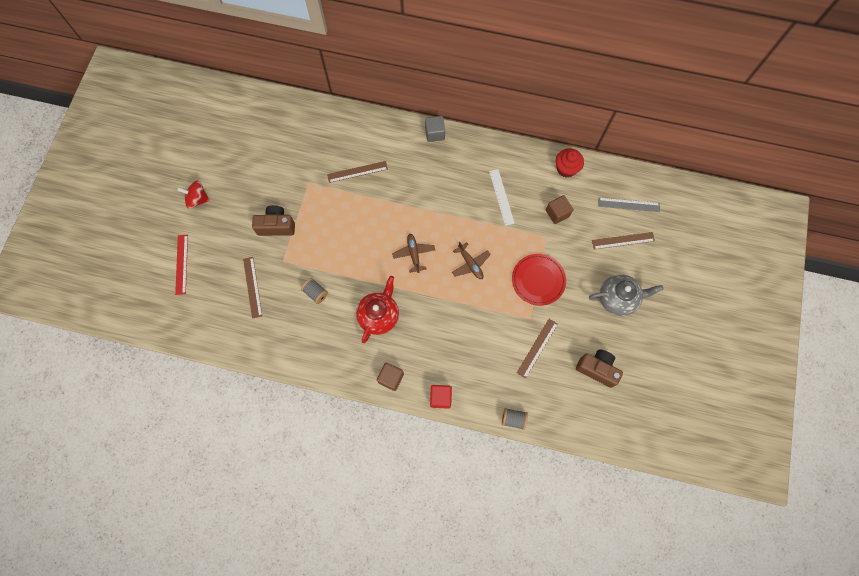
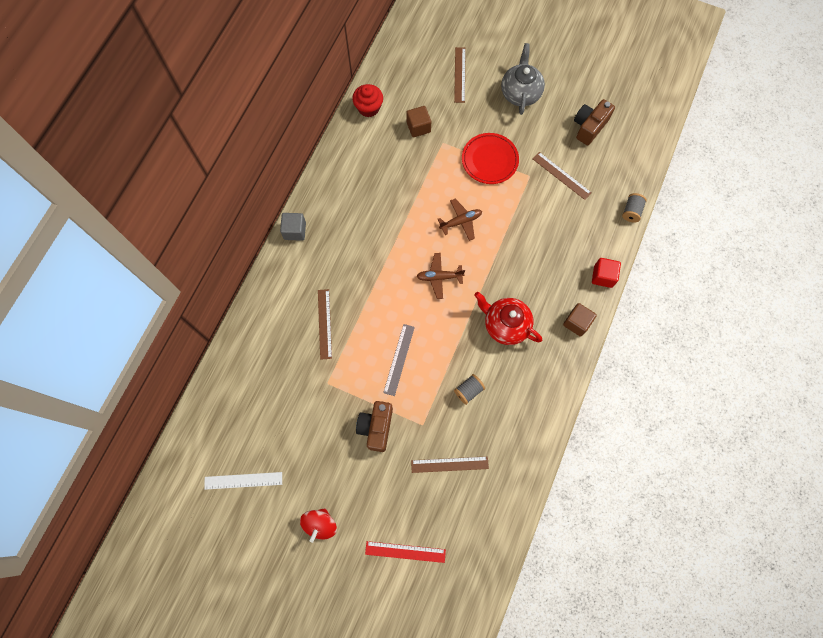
camera: 80 degrees left, 0 degrees up
(501, 197) = (388, 176): white ruler -> white ruler (243, 480)
(628, 205) = (421, 61): grey ruler -> grey ruler (399, 359)

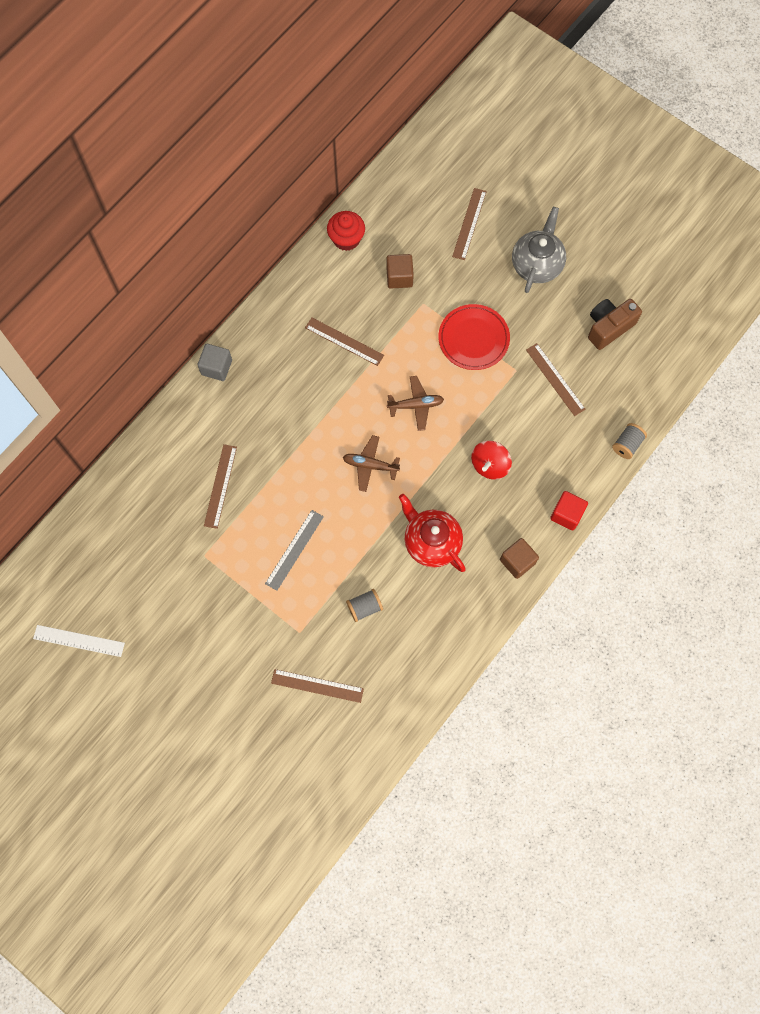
camera: 15 degrees right, 0 degrees up
(320, 524) = (151, 713): red spinning top -> red spinning top (489, 465)
(376, 427) = (245, 621): brown camera -> none
(390, 186) = (344, 341): none -> brown ruler
(405, 552) = (237, 769): red ruler -> none

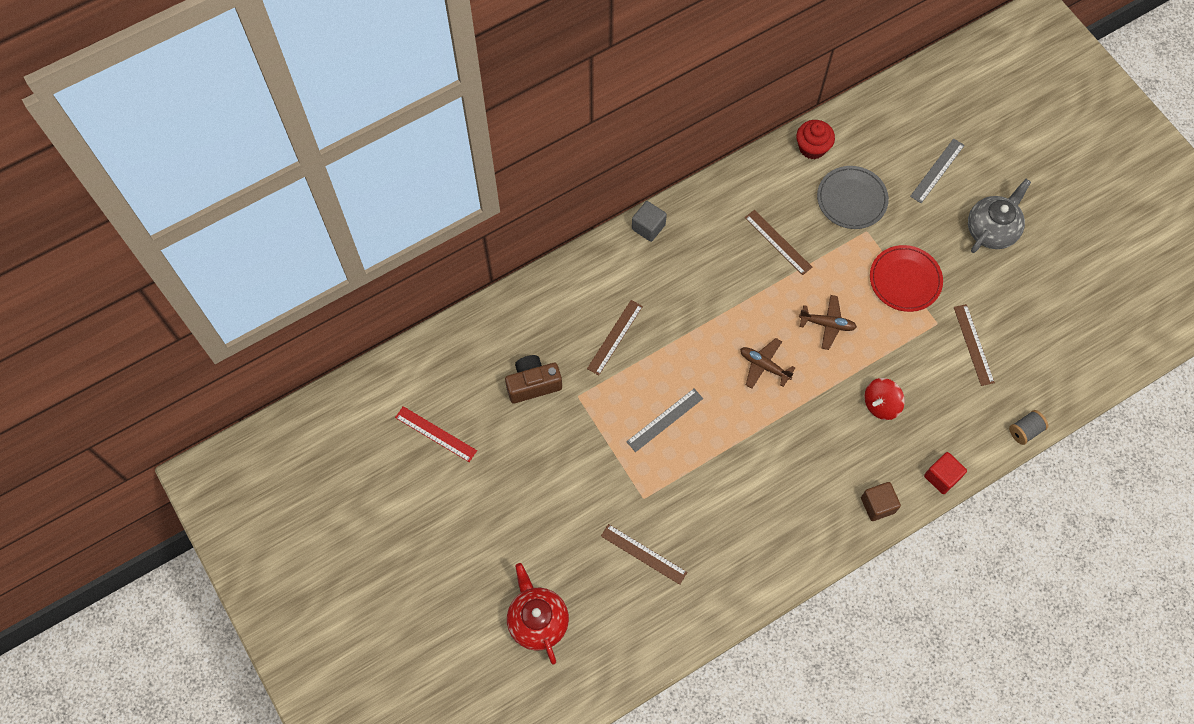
camera: 20 degrees right, 5 degrees down
(79, 640) = (436, 434): white ruler -> red ruler
(364, 607) = (714, 497): grey spool -> none
(399, 277) = (851, 199): brown cube -> grey plate
(431, 542) = (799, 457): red teapot -> red teapot (537, 620)
(469, 224) = (937, 170): brown ruler -> grey ruler
(608, 327) = (1044, 312): brown camera -> brown camera (533, 384)

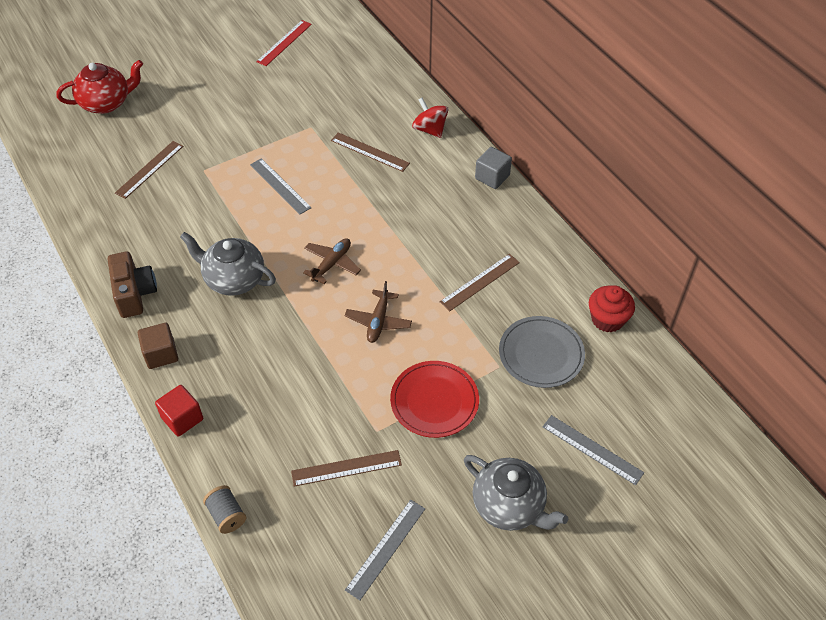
camera: 90 degrees right, 15 degrees down
(533, 384) = (325, 98): brown camera -> brown camera (134, 293)
(787, 451) = (233, 279): none -> grey teapot
(881, 404) = (277, 365): red spinning top -> red spinning top (430, 129)
(1037, 314) = (386, 548): none -> grey ruler

